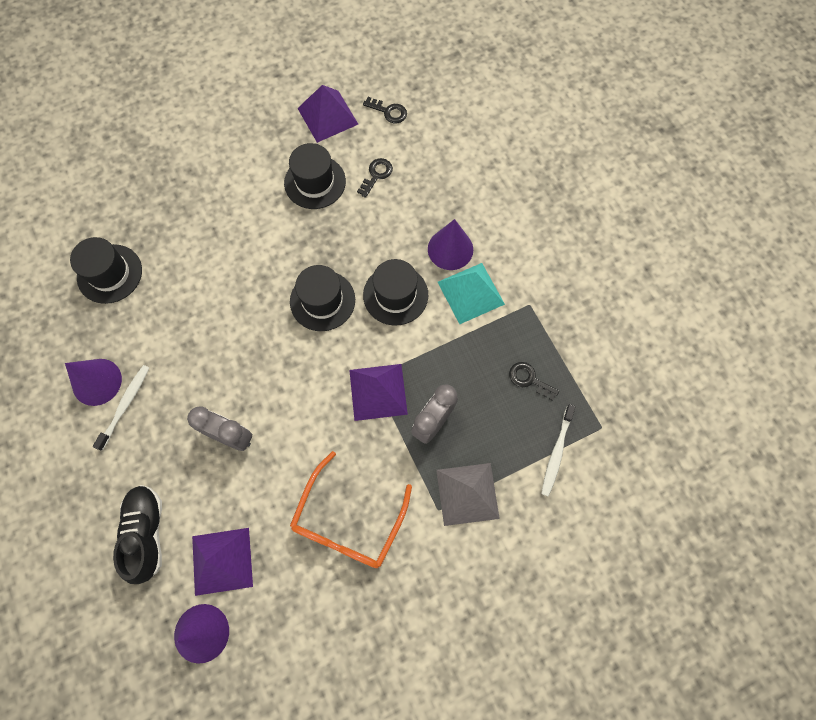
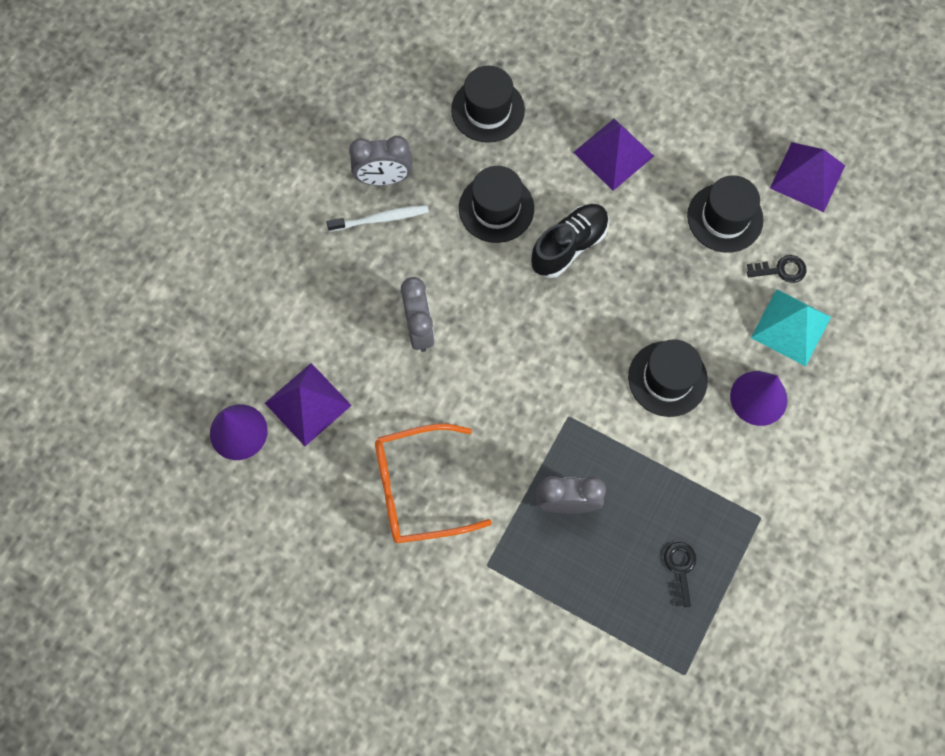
camera: 55 degrees right, 0 degrees up
(97, 382) = (383, 179): purple cone -> grey clock
(147, 533) = (287, 323): black shoe -> black shoe (569, 246)
(322, 300) = (608, 315): black hat -> black hat (496, 208)
(378, 392) = (557, 430): purple pyramid -> purple pyramid (613, 154)
(388, 112) = (863, 231): black key -> none
(467, 494) = (521, 582): grey pyramid -> none
(470, 293) = (727, 450): turquoise pyramid -> turquoise pyramid (790, 327)
(556, 452) = (625, 644): white toothbrush -> none

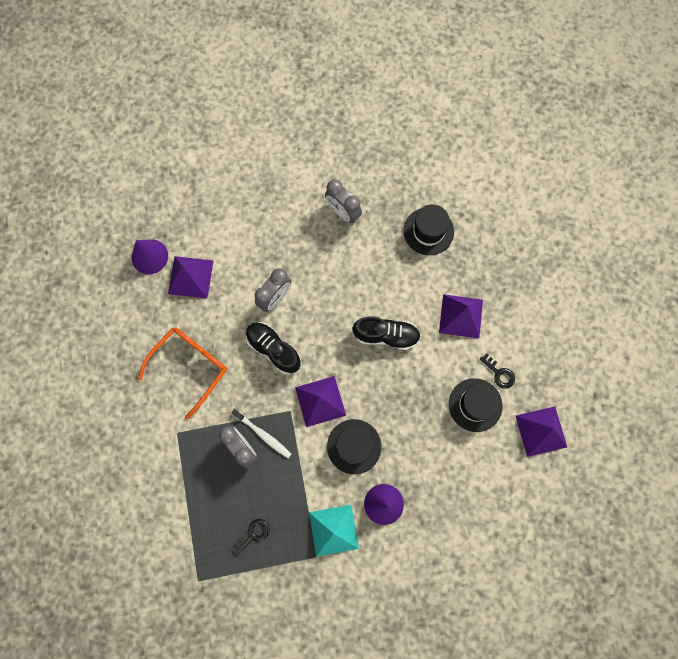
camera: 50 degrees right, 5 degrees up
(381, 219) = (319, 229): white toothbrush -> white toothbrush (263, 435)
(418, 489) = (190, 367): orange glasses -> orange glasses turned 90 degrees clockwise
(479, 378) = (273, 349): none -> black shoe
(496, 208) = (375, 281): black hat -> none
(585, 374) = (320, 401): none -> purple pyramid
(781, 270) = (470, 459): black key -> black key (499, 373)
(790, 327) = (440, 490): turquoise pyramid -> turquoise pyramid (333, 530)

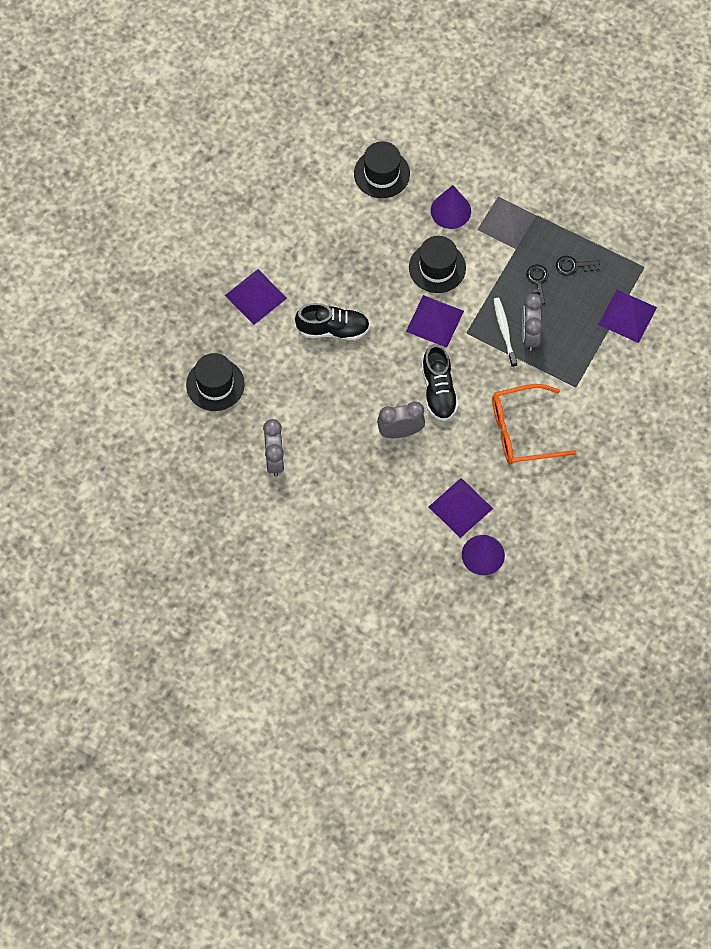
camera: 140 degrees left, 10 degrees down
(333, 530) = (506, 222): turquoise pyramid -> grey pyramid
(386, 335) = (333, 329): black shoe -> black shoe turned 135 degrees clockwise
(475, 405) = (310, 223): black hat -> black hat (381, 173)
(499, 373) = (268, 231): black key -> black key (537, 281)
(541, 431) = (277, 167): purple pyramid -> purple pyramid (627, 316)

